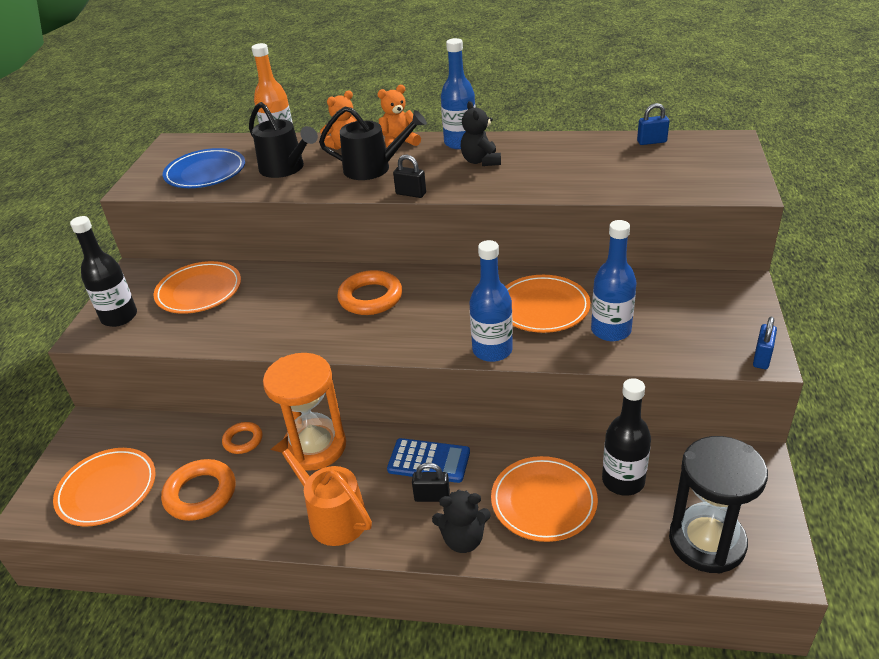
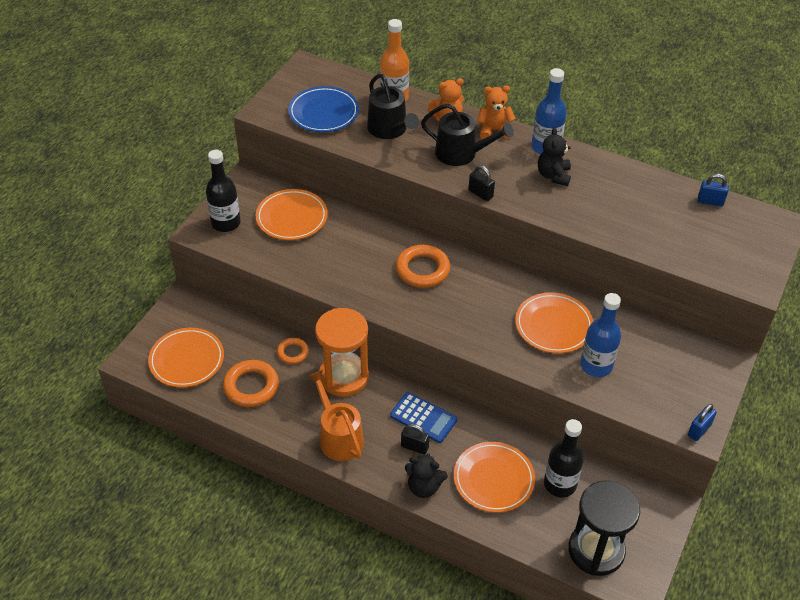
camera: 15 degrees right, 10 degrees up
(492, 350) = (496, 352): blue bottle -> none

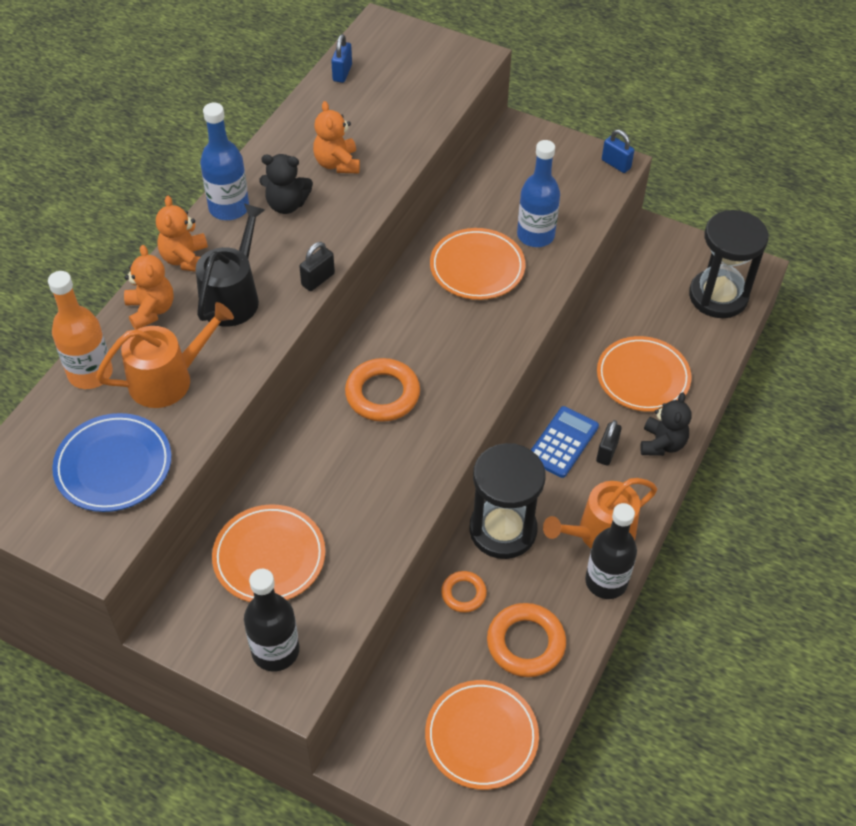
camera: 90 degrees left, 5 degrees up
(343, 376) = (503, 530): orange hourglass -> black hourglass
(389, 129) = (168, 379): black watering can -> orange watering can
(560, 484) = (641, 319): black bottle -> black bottle (606, 581)
(602, 201) = (337, 163): none -> orange teddy bear

